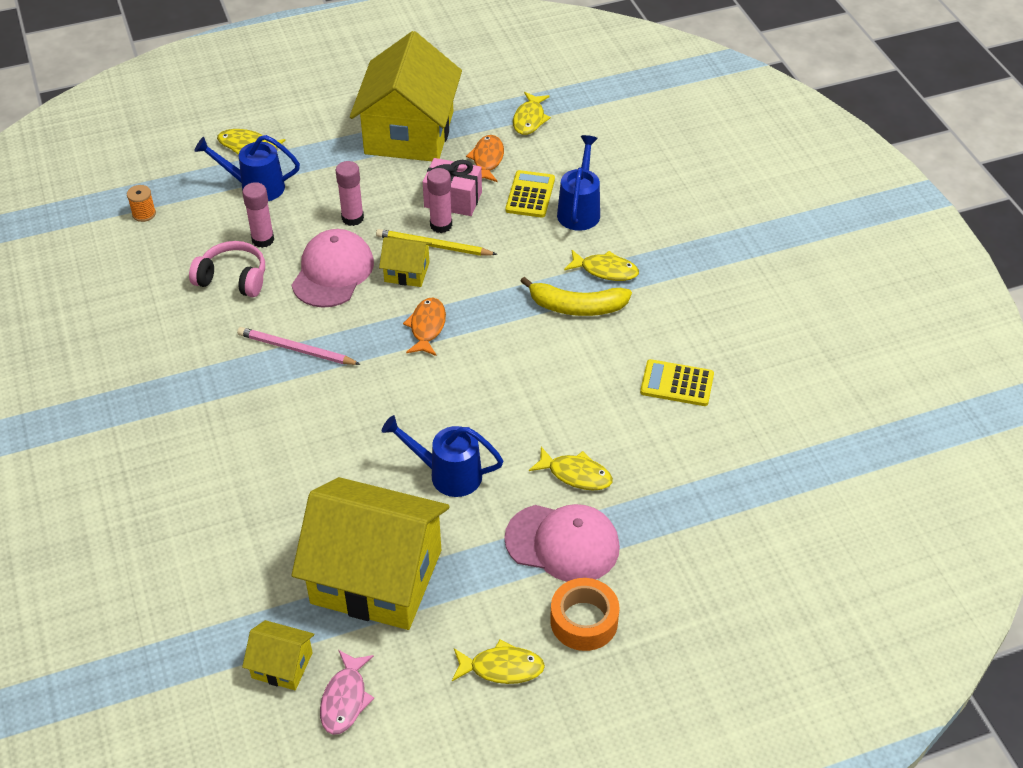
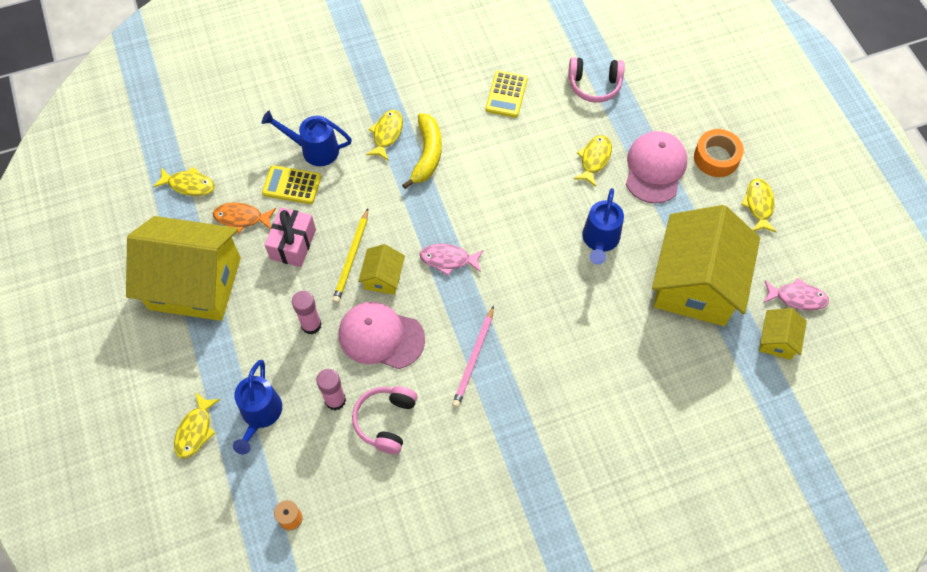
camera: 90 degrees left, 15 degrees up
(427, 327) = (448, 259): orange fish -> pink fish
(441, 225) = (326, 253): pink glue stick -> none
(703, 480) = (594, 85): none -> pink headphones

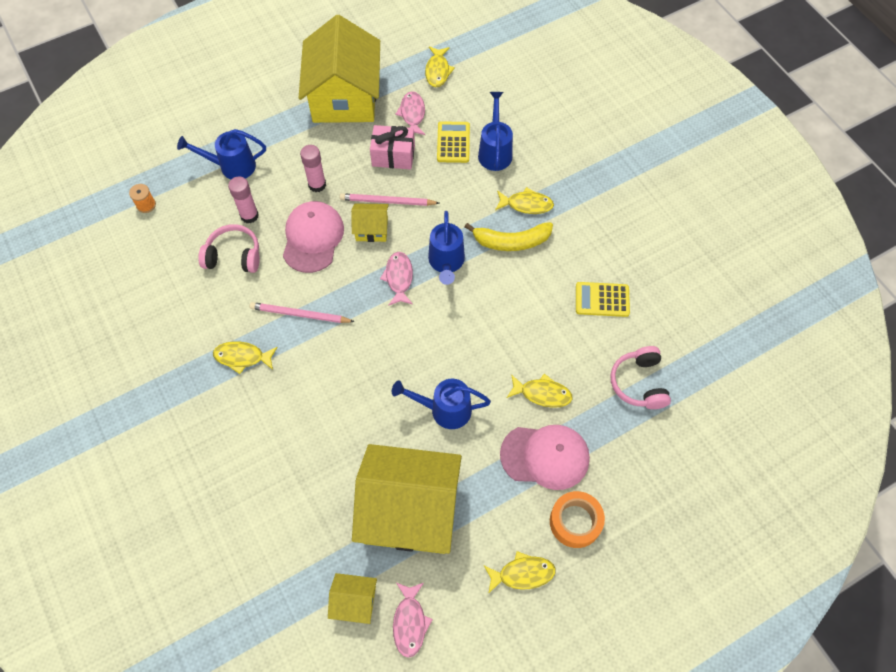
camera: 80 degrees right, 0 degrees up
(195, 430) = (215, 127): yellow fish -> yellow fish (242, 357)
(241, 218) = (412, 114): orange fish -> pink fish
(351, 258) = (387, 201): yellow pencil -> pink pencil
(439, 214) = (446, 263): none -> blue watering can

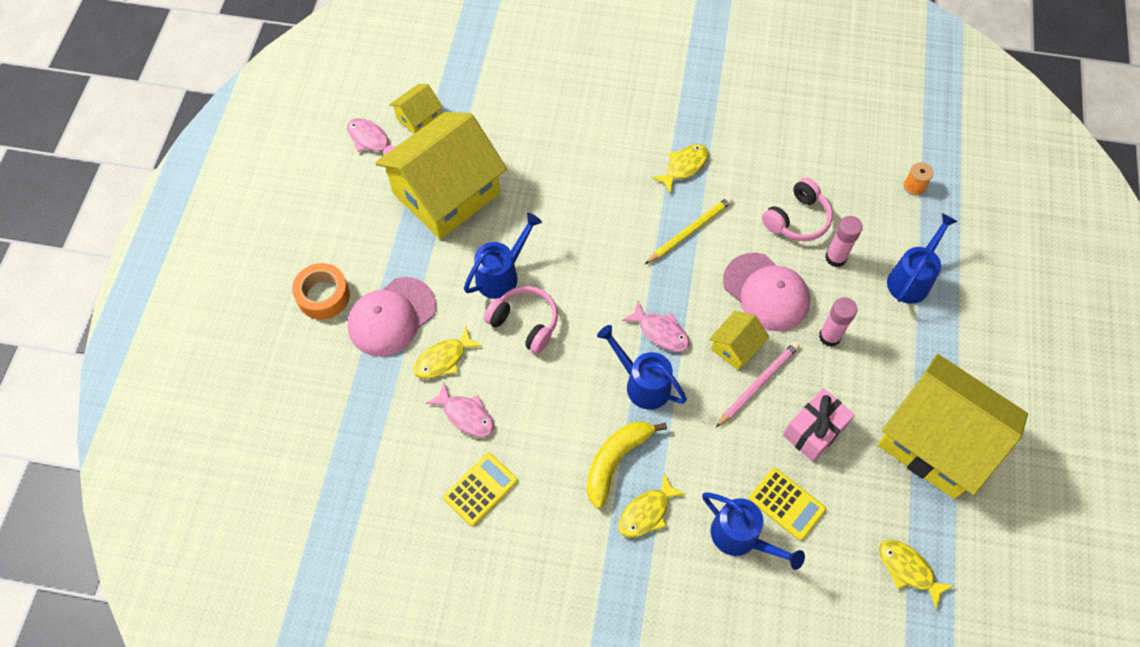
camera: 130 degrees right, 0 degrees up
(300, 314) = (690, 231): pink pencil -> yellow pencil
(412, 114) = (860, 492): pink fish -> pink fish (466, 415)
(522, 573) = (327, 231): yellow fish -> none
(639, 383) = (375, 446): pink headphones -> pink headphones (525, 323)

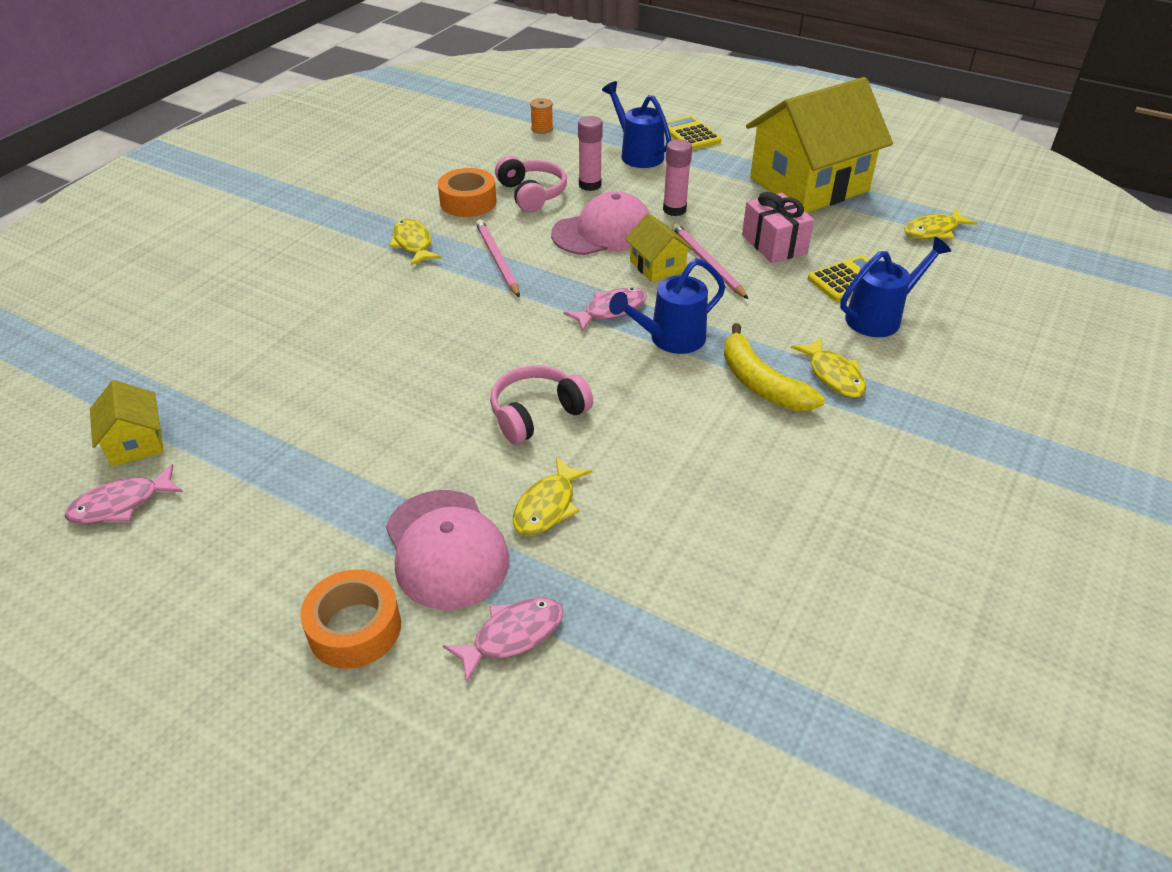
camera: 70 degrees left, 20 degrees down
(443, 359) = (547, 506): yellow fish -> yellow fish turned 45 degrees clockwise
(446, 193) = (286, 442): yellow house -> none
(466, 415) = (645, 502): pink fish -> pink fish (512, 635)
(480, 489) = (761, 513): yellow calculator -> yellow calculator (690, 134)
(502, 275) = (453, 418): blue watering can -> none
(690, 231) = (497, 260): yellow pencil -> pink pencil
(761, 178) = (468, 202): none -> orange tape

